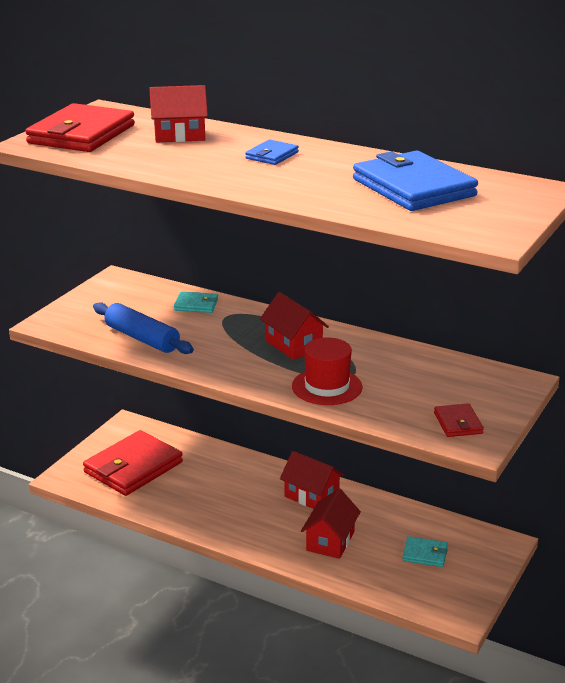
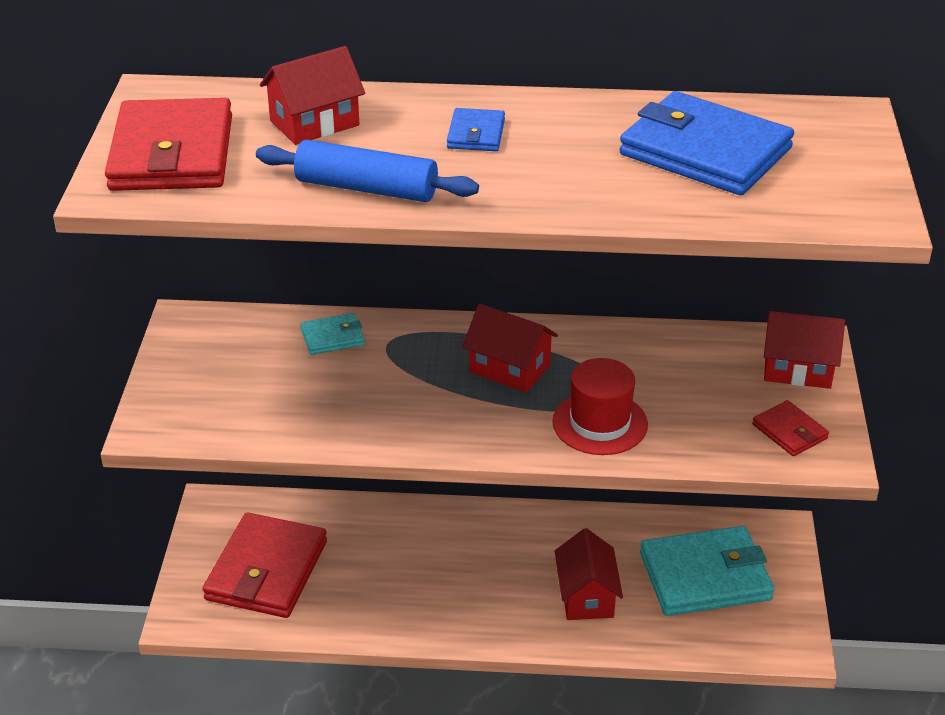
camera: 25 degrees left, 10 degrees up
(142, 338) = (304, 416): blue rolling pin -> blue rolling pin (366, 188)
(311, 496) = (522, 538): red house -> red house (798, 369)
(425, 554) = (705, 576): turquoise wallet -> turquoise wallet, size x2.13

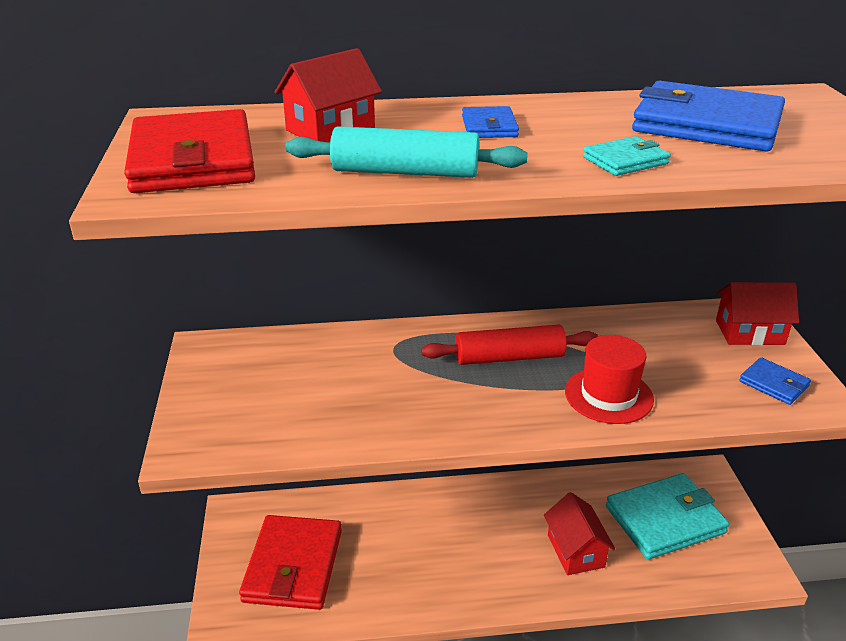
camera: 10 degrees left, 5 degrees down
(332, 337) = (343, 347): turquoise wallet -> turquoise wallet (625, 161)
(366, 188) = (405, 172): blue rolling pin -> turquoise rolling pin
(509, 368) = (509, 357): red house -> red rolling pin
(789, 431) = (773, 384): red wallet -> blue wallet

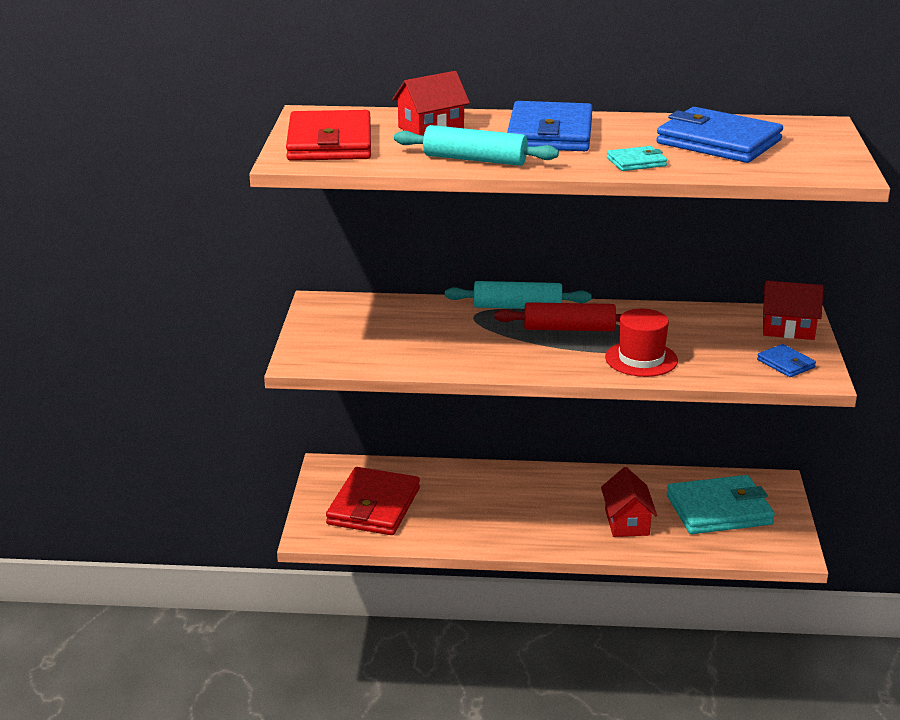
camera: 10 degrees right, 5 degrees down
(441, 331) = (517, 307): none -> turquoise rolling pin
(489, 126) = (549, 133): blue wallet -> blue wallet, size x2.13

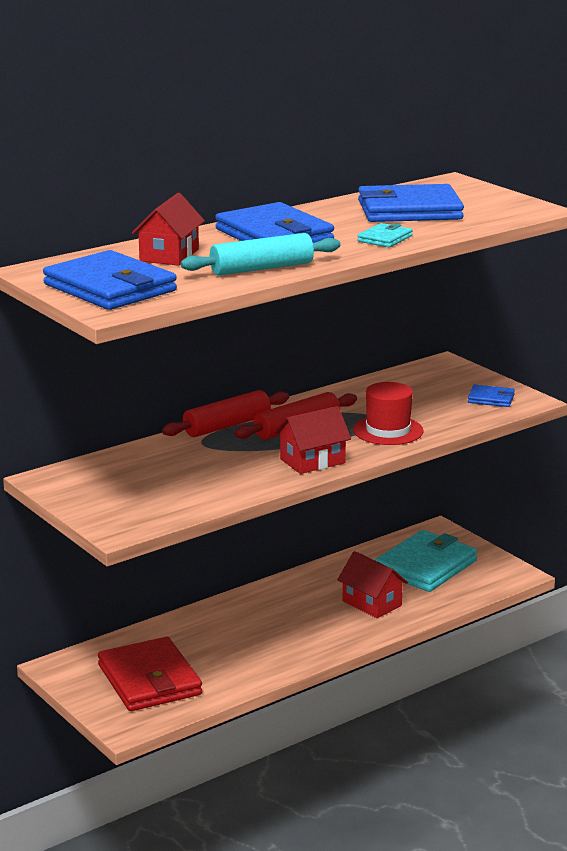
camera: 40 degrees left, 5 degrees down
(329, 143) = (109, 288): red wallet -> blue wallet
(517, 307) = (227, 426): turquoise rolling pin -> red rolling pin
(788, 329) = (453, 375): red house -> red house (312, 461)

